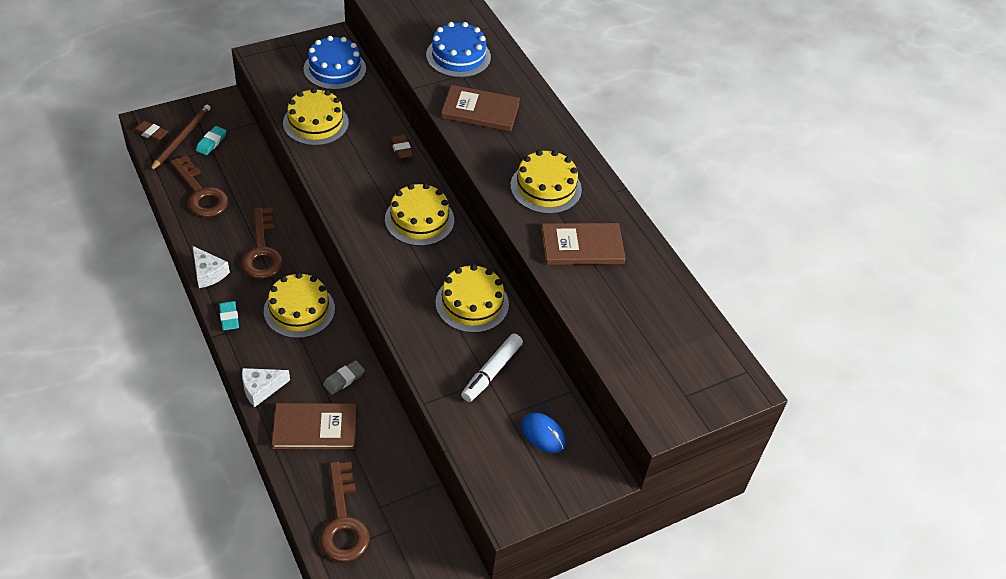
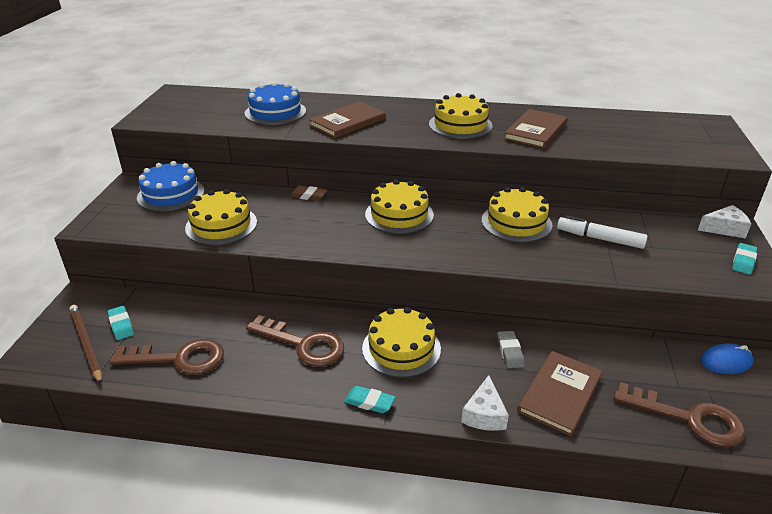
camera: 50 degrees left, 15 degrees down
(151, 133) = (46, 364): brown eraser -> none
(208, 273) = (293, 395): white cheese -> white cheese (724, 229)
(491, 372) = (600, 239): white marker -> white marker turned 135 degrees clockwise
(537, 491) = (743, 261): none -> turquoise eraser
(543, 434) = (681, 238): blue mouse -> blue mouse (726, 361)

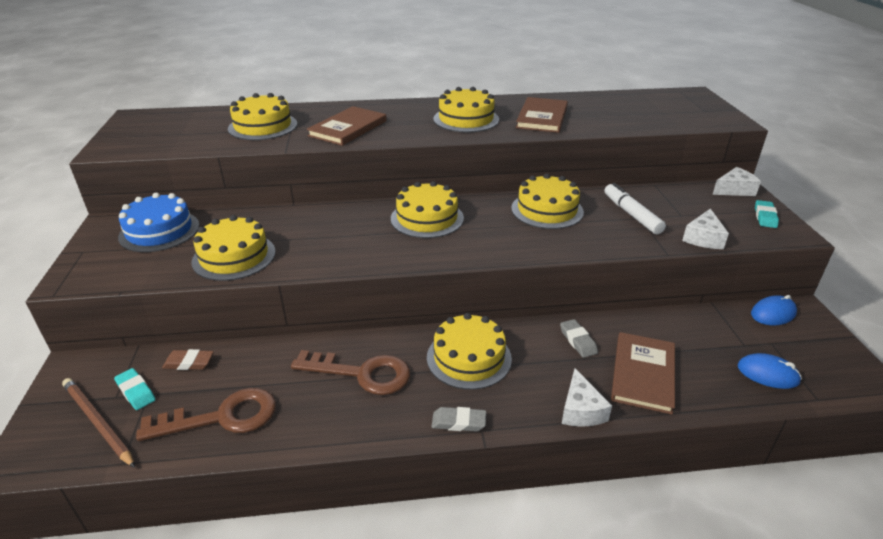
camera: 15 degrees left, 0 degrees up
(275, 112) = (263, 126): blue cake -> yellow cake
(308, 196) = (321, 212): brown eraser -> brown eraser (189, 363)
(369, 402) = (458, 422): turquoise eraser -> grey eraser
(600, 239) = (631, 214): white marker -> white marker turned 60 degrees clockwise
(663, 273) = (703, 238): none -> white cheese
(689, 419) = (767, 374): brown key -> blue mouse

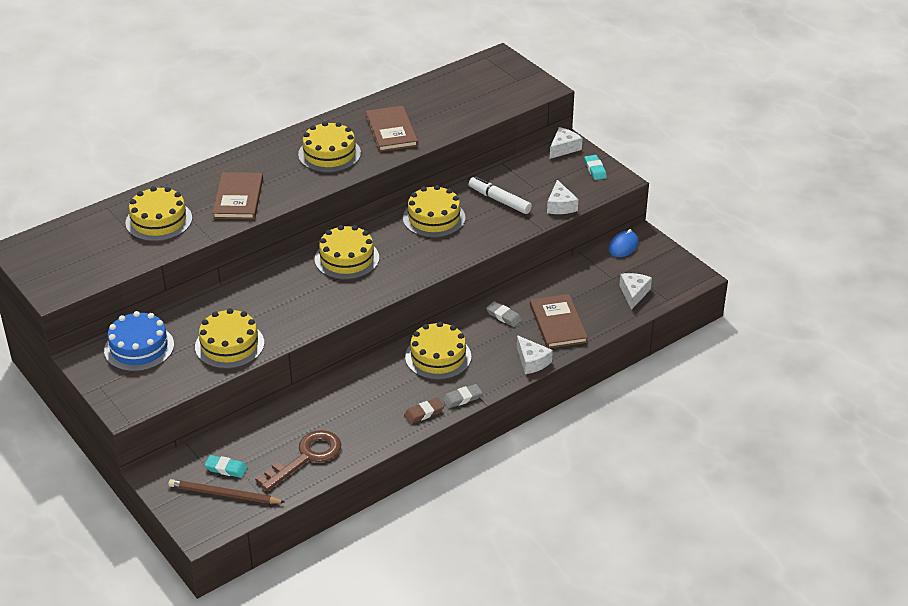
camera: 30 degrees left, 5 degrees up
(189, 363) = (241, 437): brown eraser -> brown eraser (424, 413)
(362, 373) = (374, 395): brown key -> none
(767, 374) = (634, 294): blue mouse -> white cheese

